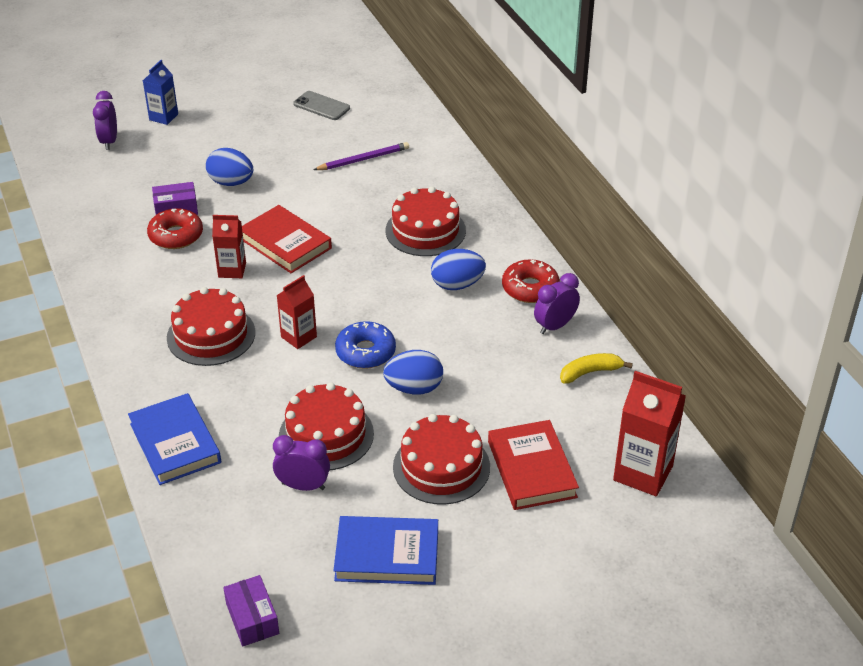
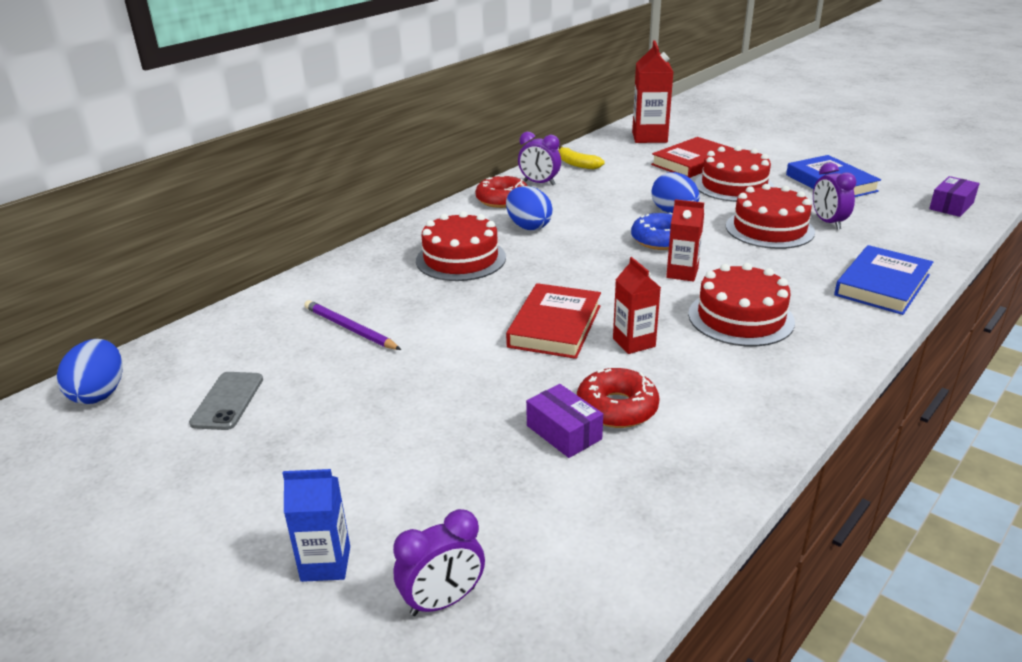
camera: 115 degrees left, 10 degrees down
(231, 182) = (468, 409): blue egg -> blue egg (99, 393)

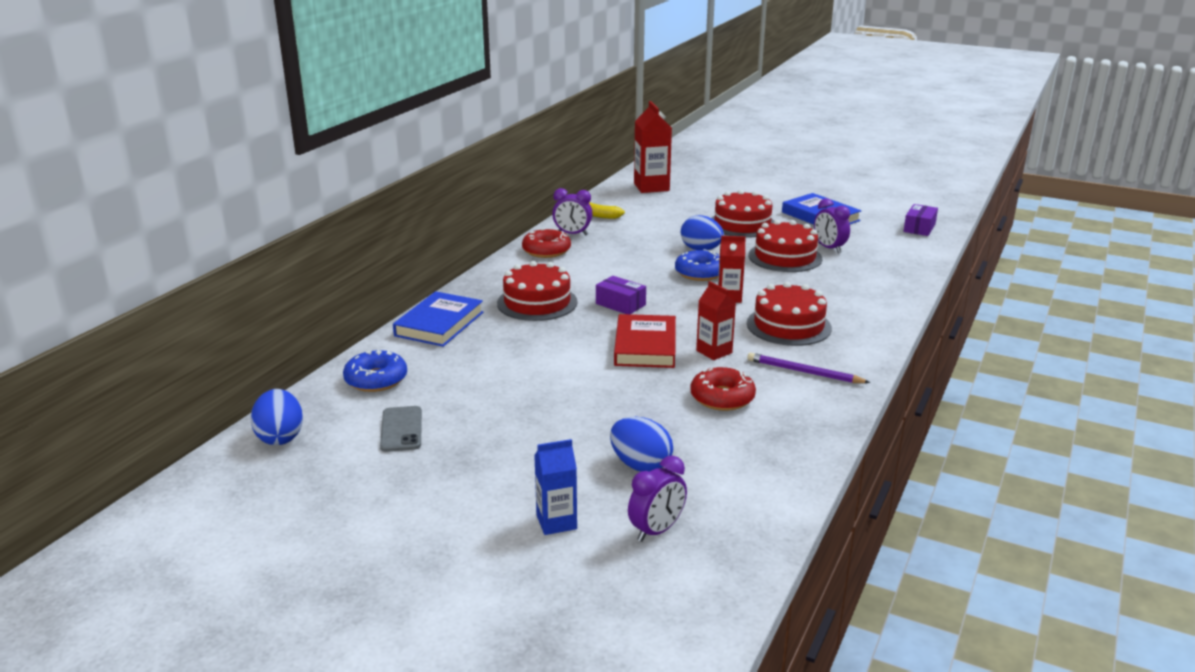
camera: 15 degrees left, 5 degrees down
(240, 334) = (376, 379): none -> blue donut
(350, 329) = (472, 366): purple pencil -> purple pencil (804, 372)
(528, 226) = (582, 271): blue egg -> blue egg (640, 465)
(564, 432) = (690, 418): purple box -> purple box (620, 304)
(693, 162) = (699, 207): red book -> none
(882, 285) = (885, 292): blue book -> blue book (439, 324)

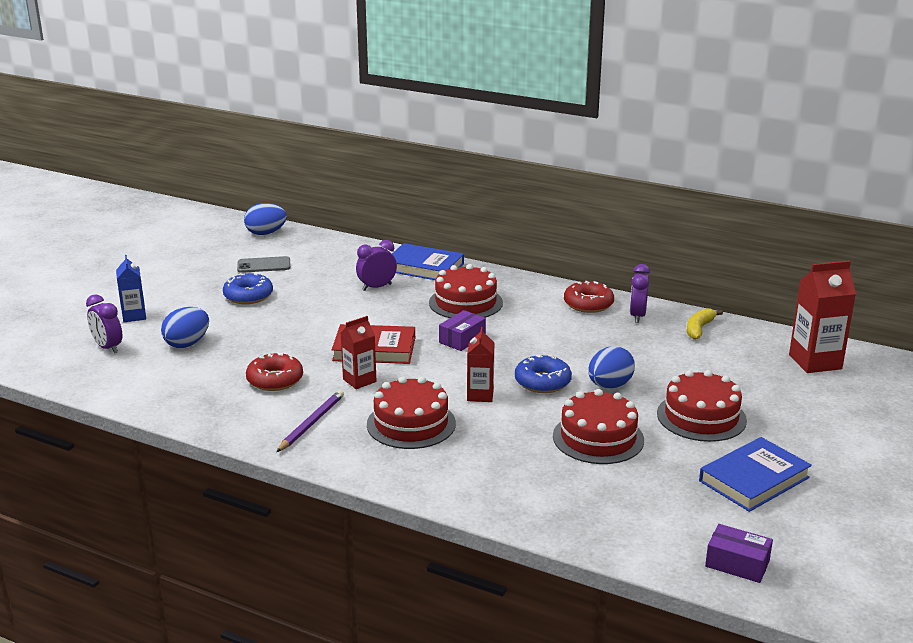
camera: 90 degrees right, 0 degrees up
(376, 379) = (335, 253): blue donut -> blue donut (248, 296)
(829, 248) = (634, 473): purple clock -> purple clock (377, 287)

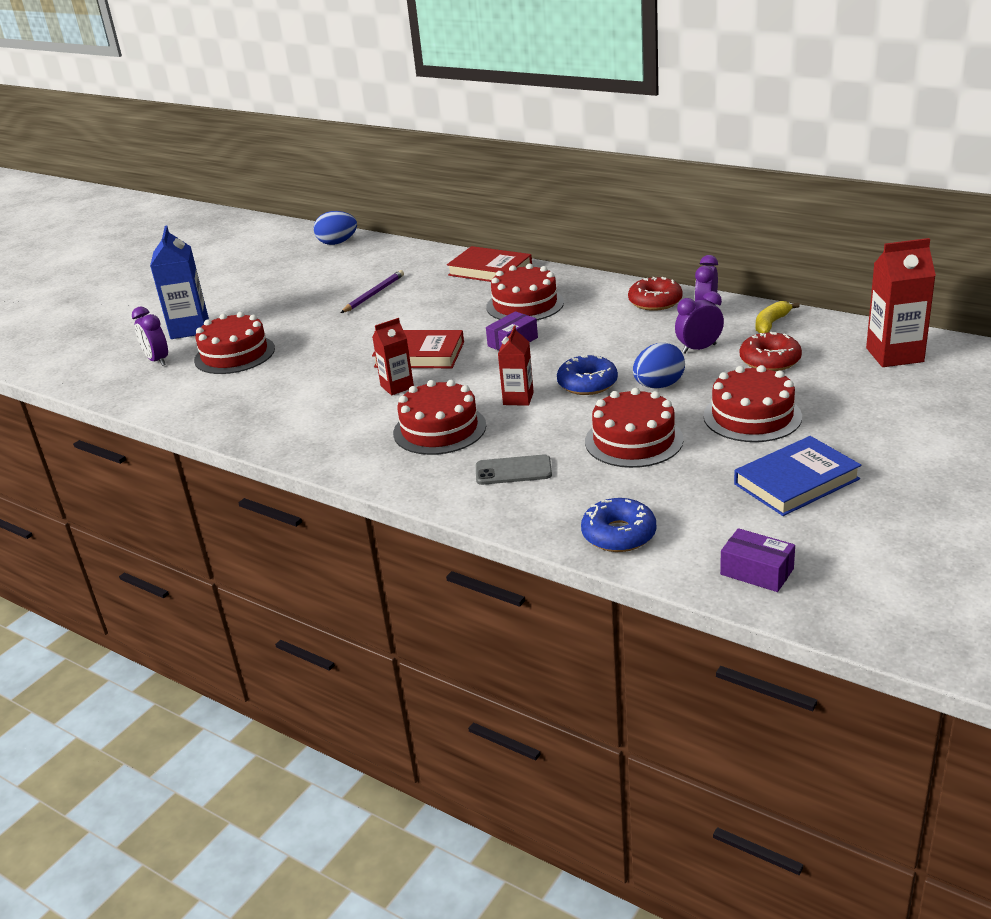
camera: 10 degrees right, 5 degrees up
(134, 316) = (189, 329): blue carton -> blue carton, size x1.62
(187, 344) = (234, 354): blue egg -> red cake
(248, 296) = (305, 305): blue donut -> blue donut (619, 534)
(264, 265) = (328, 274): grey phone -> grey phone (513, 471)
(275, 380) = (312, 388): red donut -> red donut (770, 360)
(311, 423) = (338, 430): purple pencil -> purple pencil (373, 294)
(377, 287) = (436, 292): purple clock -> purple clock (699, 349)
(424, 267) = (490, 270): blue book -> red book

